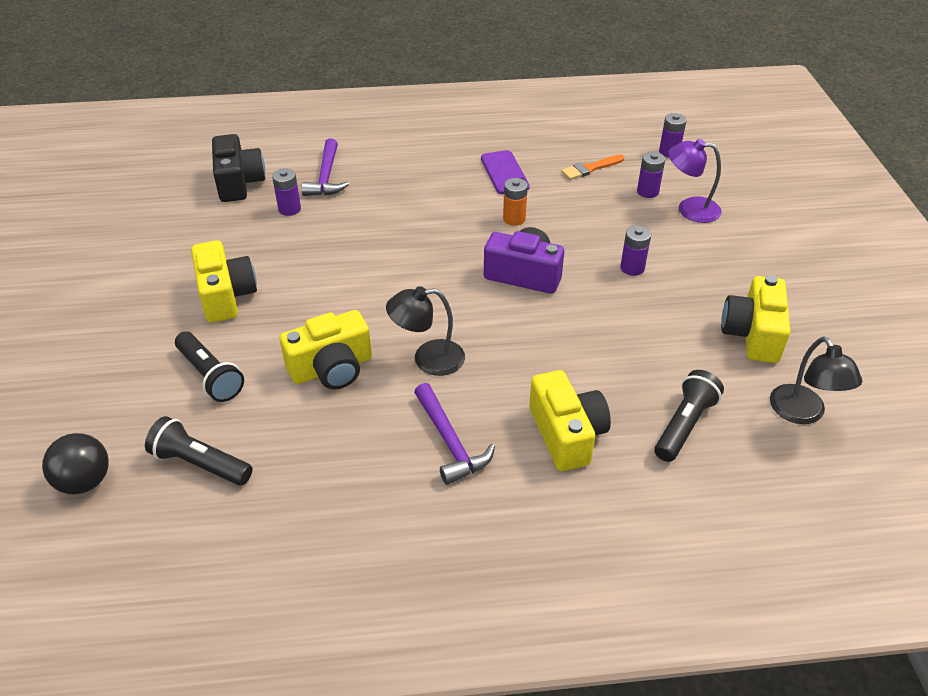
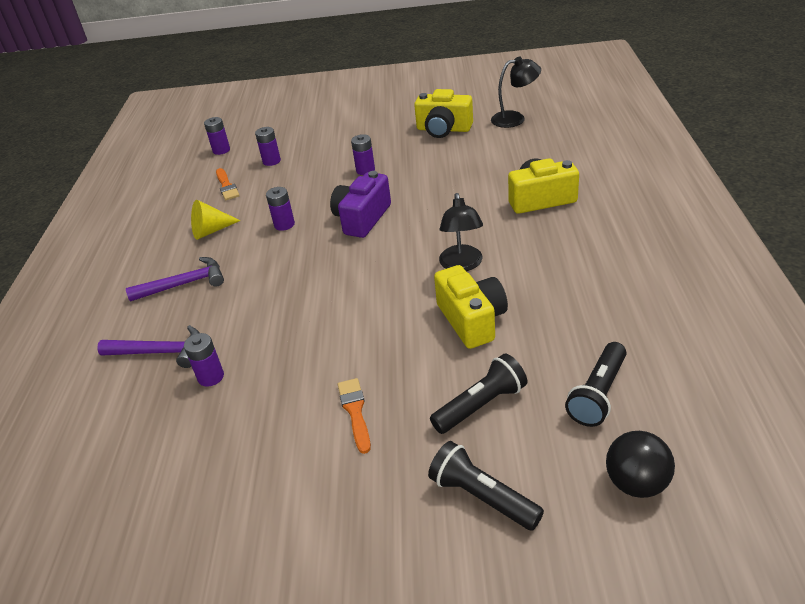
camera: 80 degrees left, 5 degrees down
(226, 296) = (355, 411): yellow camera -> orange brush
(239, 182) = (134, 432): black camera -> none
(450, 442) = (553, 250): purple hammer -> purple hammer (184, 284)
(504, 173) = (211, 231): purple phone -> yellow cone
(514, 219) = (284, 224): orange battery -> purple battery
(684, 425) = (528, 156): black flashlight -> black flashlight (482, 497)
(689, 209) = (301, 145): purple lamp -> none

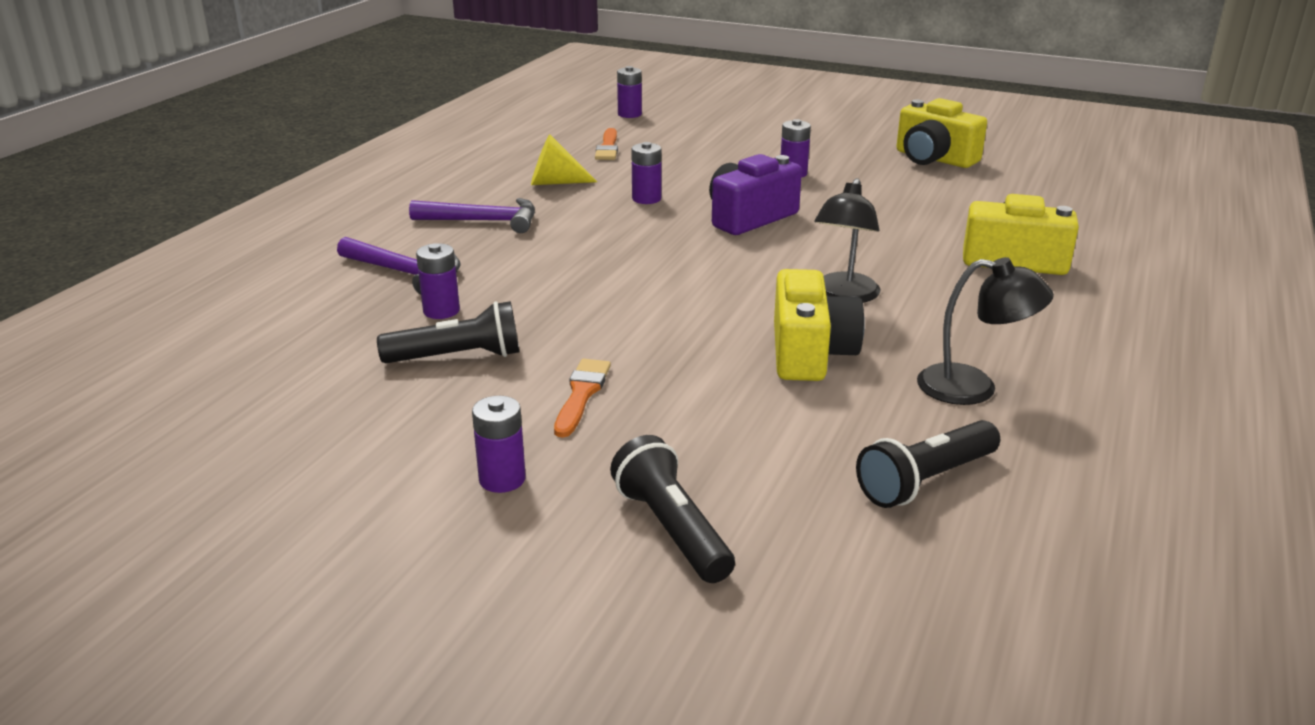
camera: 20 degrees right, 10 degrees down
(271, 161) = (681, 138): purple battery -> purple battery (502, 479)
(481, 405) = (748, 440): black flashlight -> black flashlight (457, 357)
(515, 118) = (1047, 171): black lamp -> black lamp (973, 388)
(636, 483) = (902, 591): black ball -> none

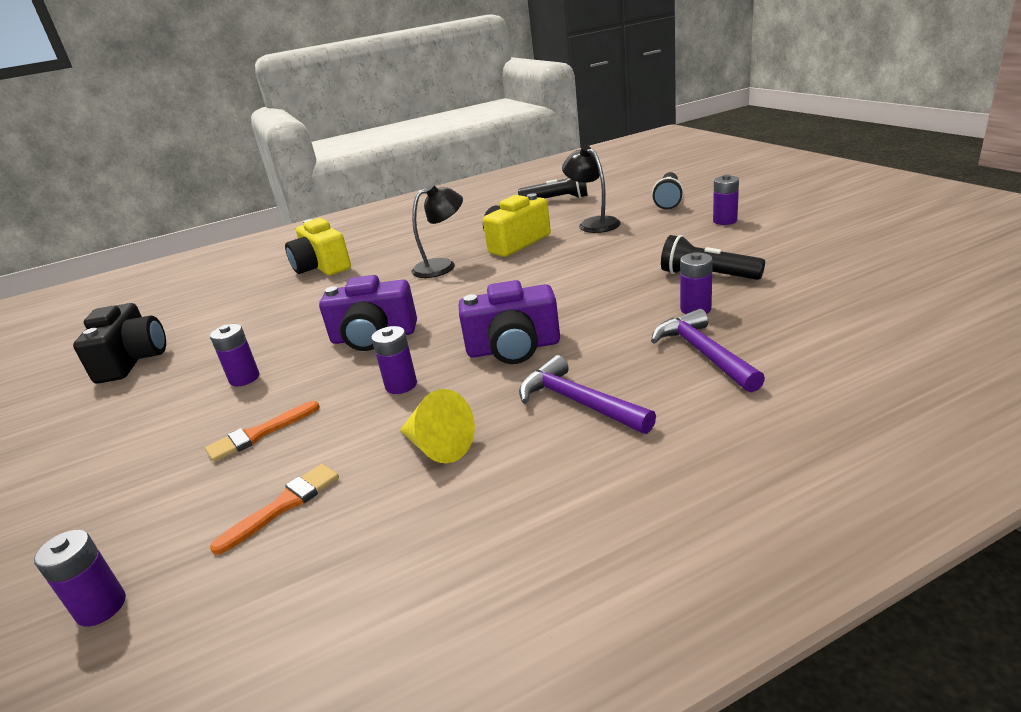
camera: 135 degrees left, 0 degrees up
(581, 394) = (653, 245): orange brush -> orange brush (259, 434)
(591, 239) = (513, 348): none -> purple camera
(934, 159) = (133, 360): yellow camera -> black camera
(973, 388) = (479, 220): black lamp -> black lamp (593, 223)

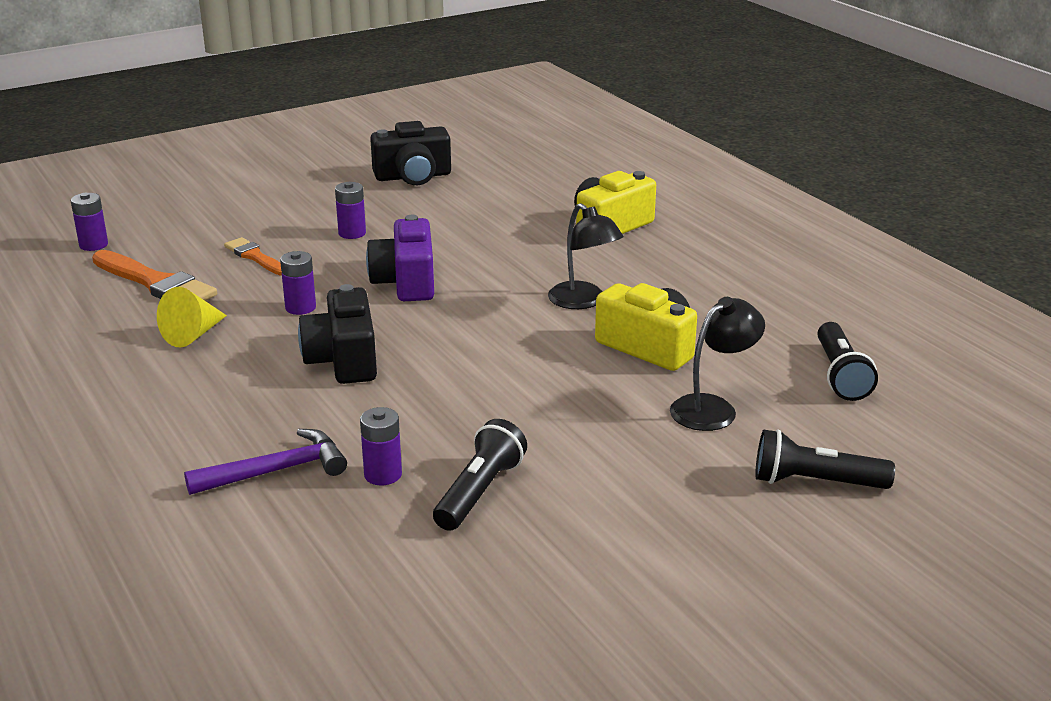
camera: 80 degrees right, 0 degrees up
(284, 505) = (156, 283): orange brush -> orange brush, size x1.68
(513, 348) = (343, 360): purple camera -> black camera
(578, 402) = (223, 397): purple hammer -> none
(725, 221) = (691, 529): purple battery -> none

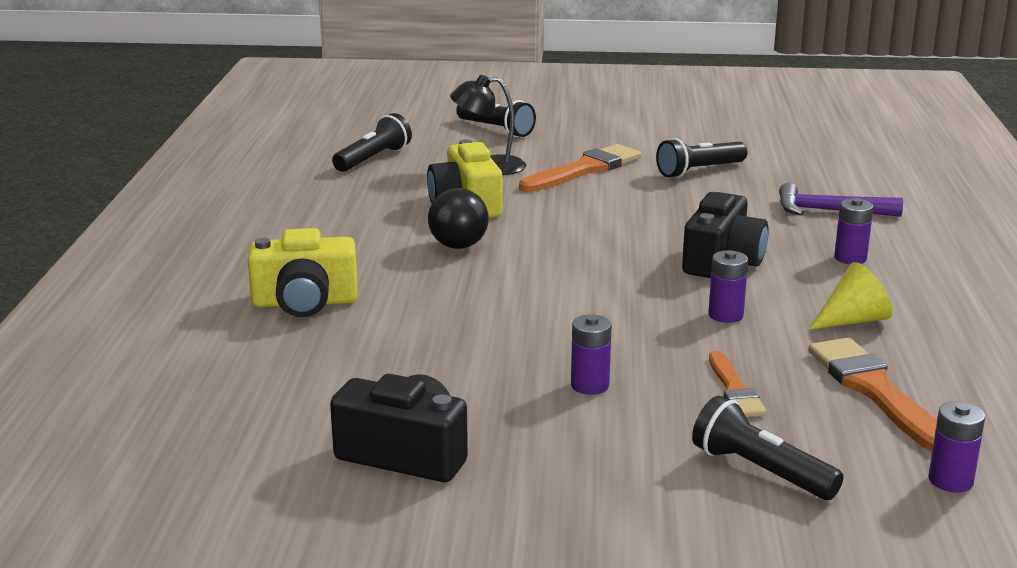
camera: 145 degrees left, 5 degrees down
(211, 220) = (760, 471): none -> black flashlight
(383, 475) = (755, 192): purple battery -> purple battery (850, 258)
(406, 282) = (594, 309): purple camera -> none
(583, 301) = (458, 246): black lamp -> black ball
(610, 442) = (584, 169): none -> orange brush

